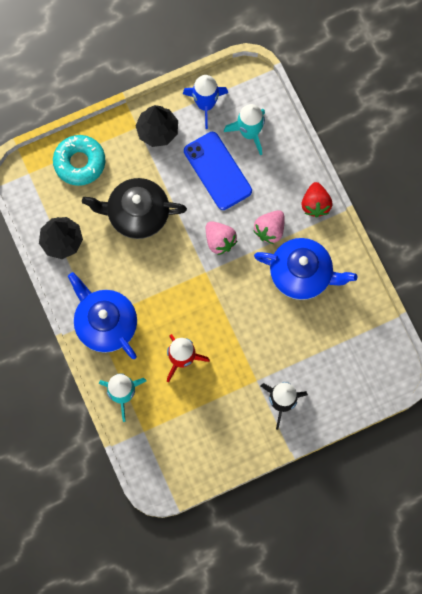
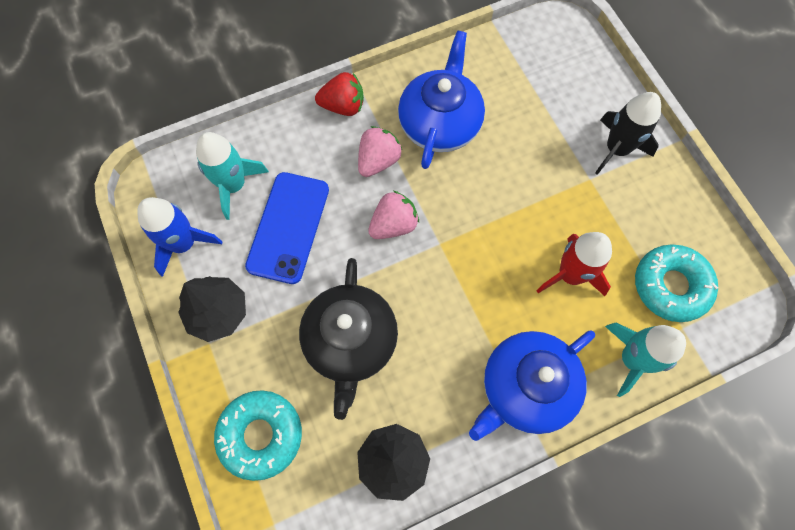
camera: 90 degrees left, 5 degrees down
(173, 427) = (670, 286): none -> turquoise donut
(217, 171) = (288, 227): blue phone -> blue phone turned 45 degrees counterclockwise
(270, 230) = (378, 161): pink strawberry -> pink strawberry turned 90 degrees counterclockwise

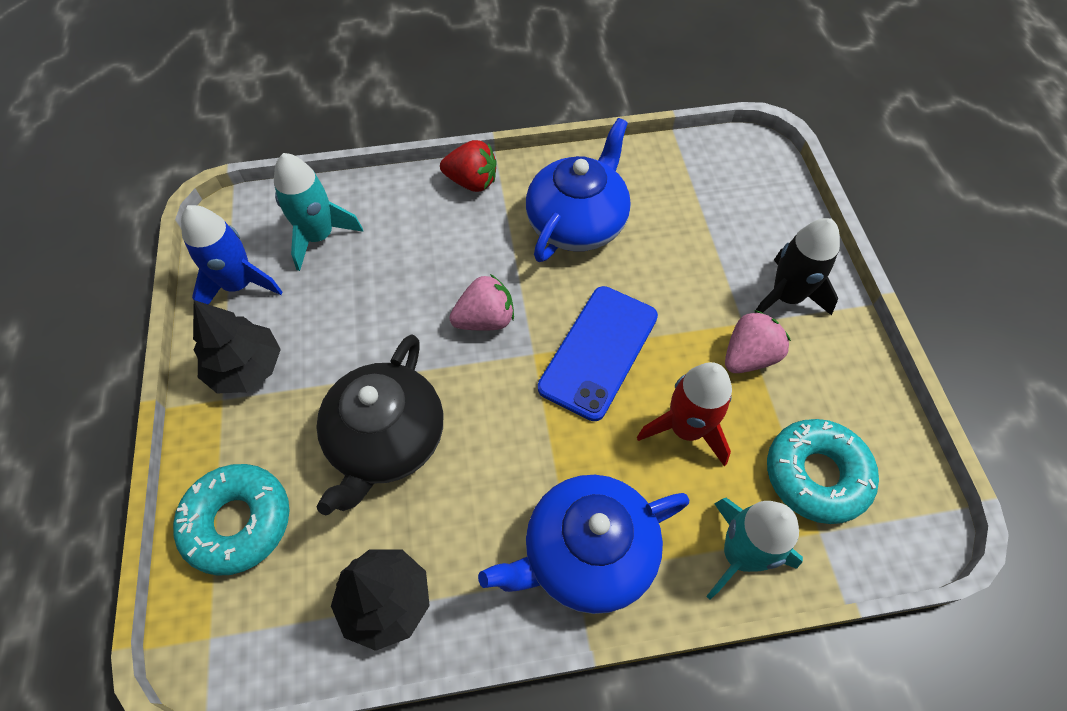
camera: 15 degrees right, 10 degrees down
(288, 227) = (362, 294): blue phone -> blue phone (598, 351)
(378, 161) = (491, 247): pink strawberry -> pink strawberry (748, 356)

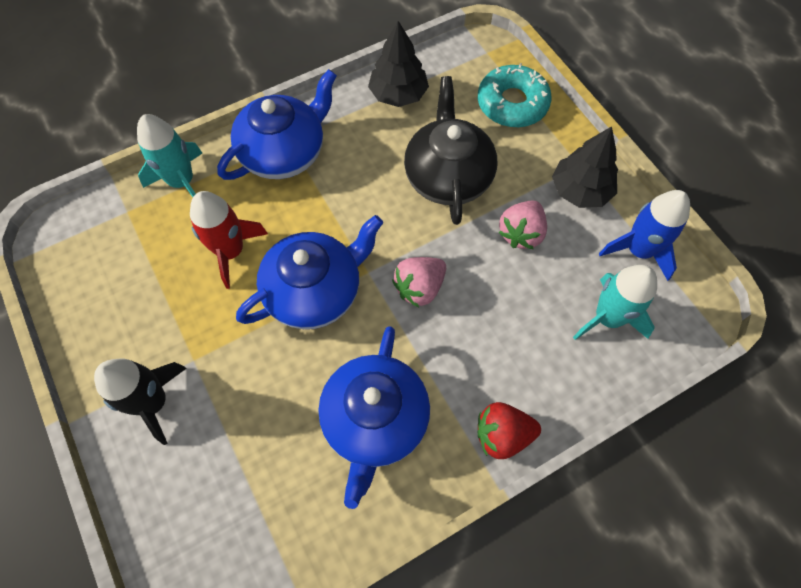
camera: 160 degrees right, 5 degrees up
(598, 351) = (315, 291): blue phone -> blue teapot
(748, 356) = (186, 328): pink strawberry -> pink strawberry (521, 233)
(816, 475) = (128, 248): turquoise donut -> none

